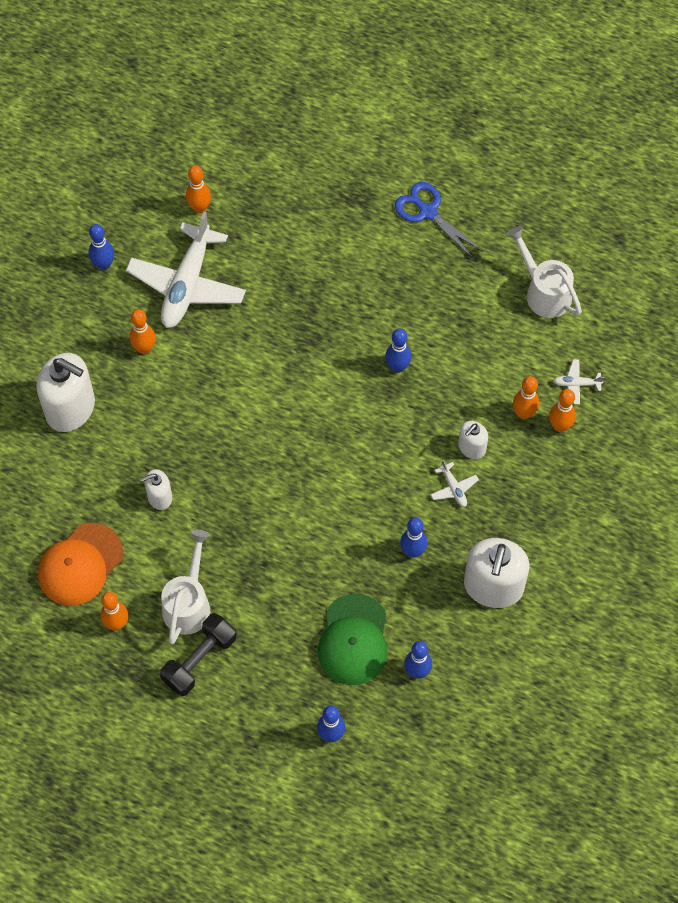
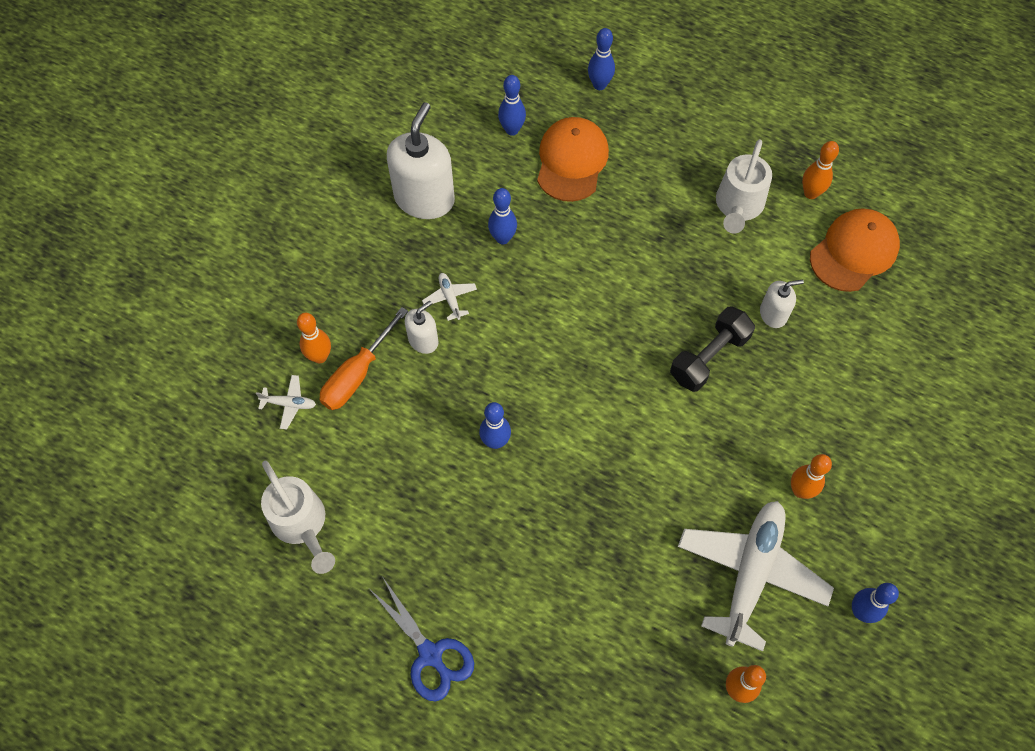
camera: 175 degrees left, 0 degrees up
(70, 408) = (883, 422): white soap dispenser -> none
(199, 660) = (725, 155): black dumbbell -> black dumbbell (709, 357)
(353, 640) = (571, 161): green cap -> orange cap
(524, 413) = (357, 374): orange bowling pin -> orange screwdriver

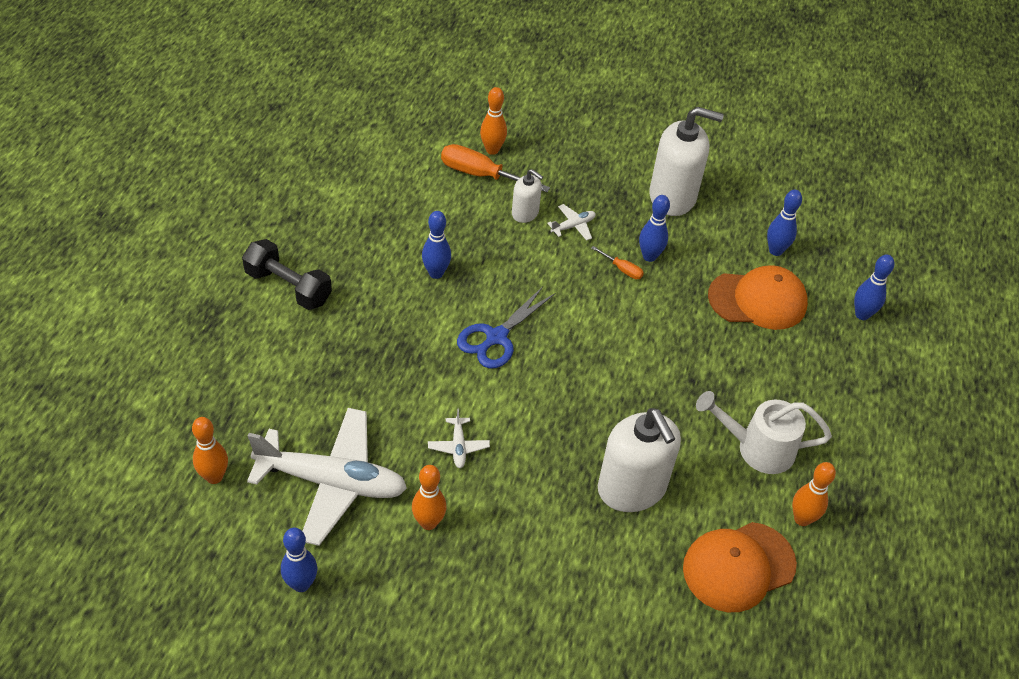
camera: 75 degrees right, 15 degrees down
(289, 404) = (444, 138): white plane -> white plane (458, 446)
(302, 525) = (338, 160): white watering can -> none
(430, 654) = (234, 252): blue scissors -> blue scissors (496, 337)
(516, 266) = (622, 269): none -> orange screwdriver
(709, 357) = (564, 432): black dumbbell -> black dumbbell (288, 287)
(773, 314) = (632, 488): white soap dispenser -> white soap dispenser, size x1.94
(854, 251) = (738, 567): orange cap -> orange cap turned 120 degrees clockwise

